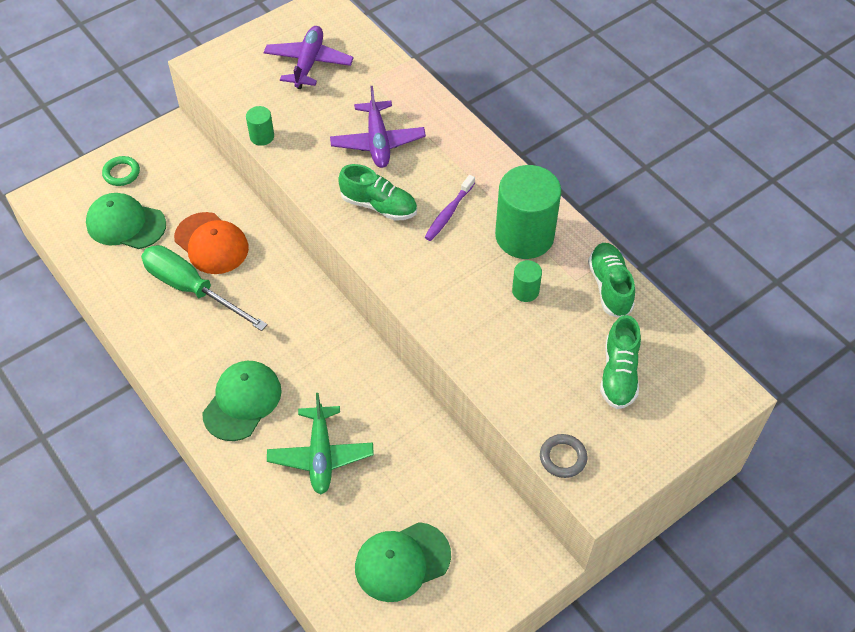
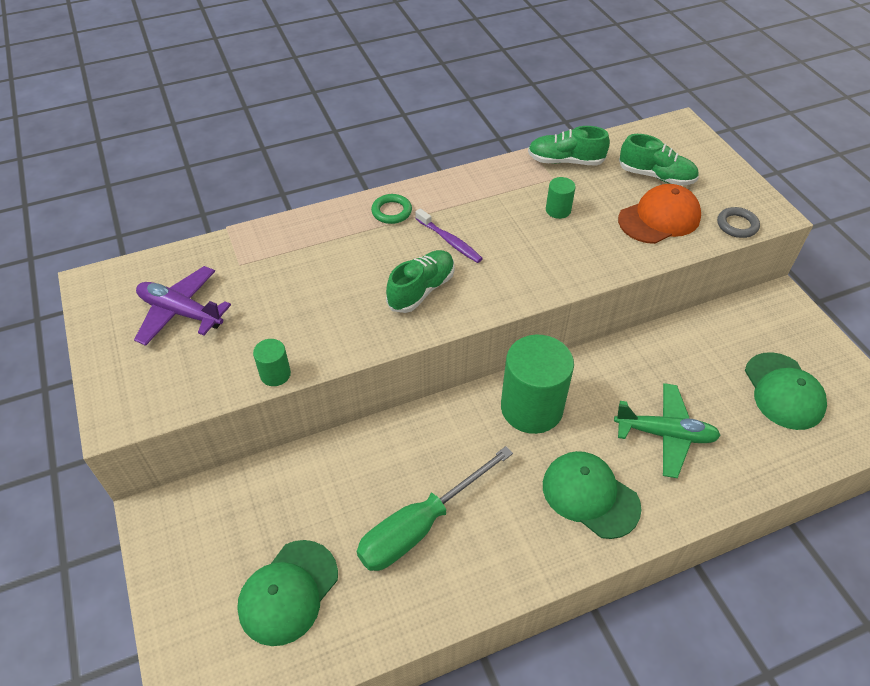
camera: 75 degrees left, 5 degrees down
(121, 173) = (196, 587): green ring -> green ring (391, 211)
(211, 243) = (358, 494): orange cap -> orange cap (659, 218)
(378, 142) = (332, 275): purple plane -> none
(524, 236) = (495, 198): green cylinder -> green cylinder (531, 408)

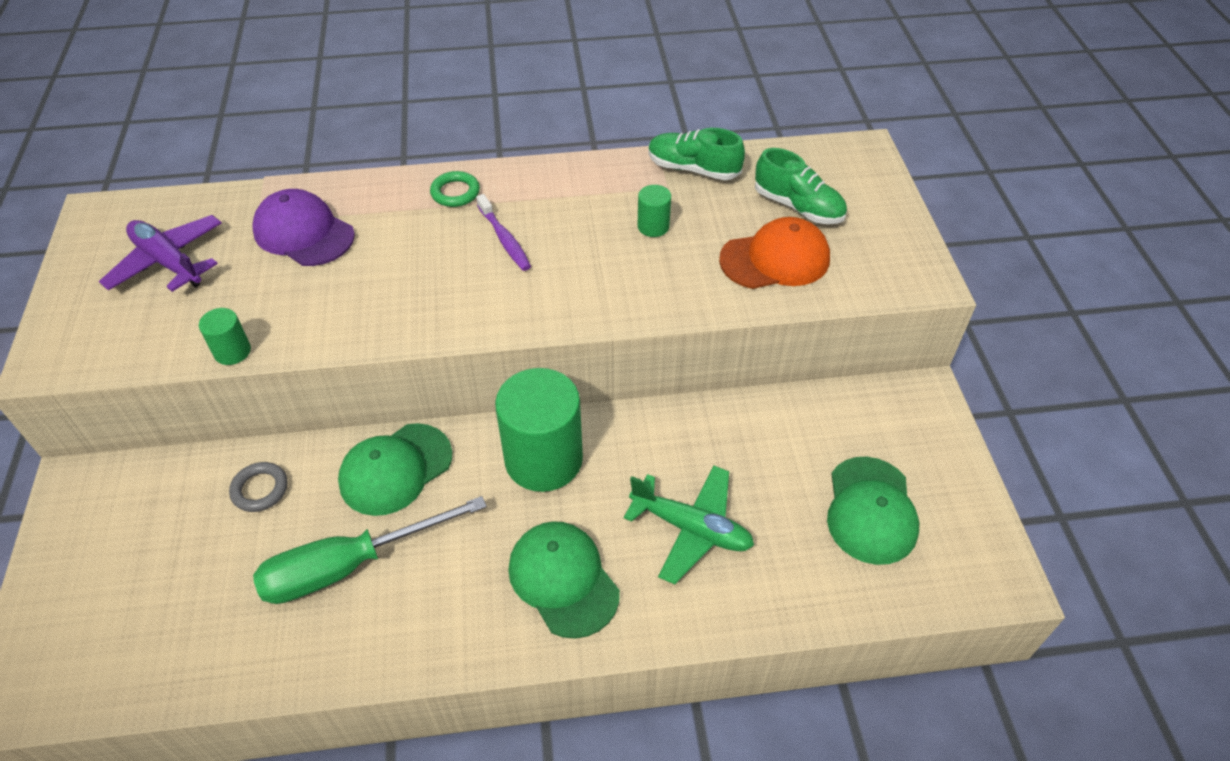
camera: 15 degrees right, 0 degrees up
(284, 266) = (304, 233): none -> purple cap
(288, 592) = (171, 603): green cap -> green cap (395, 469)
(421, 290) = (442, 290): green shoe -> none
(737, 225) = (872, 286): grey ring -> grey ring (260, 489)

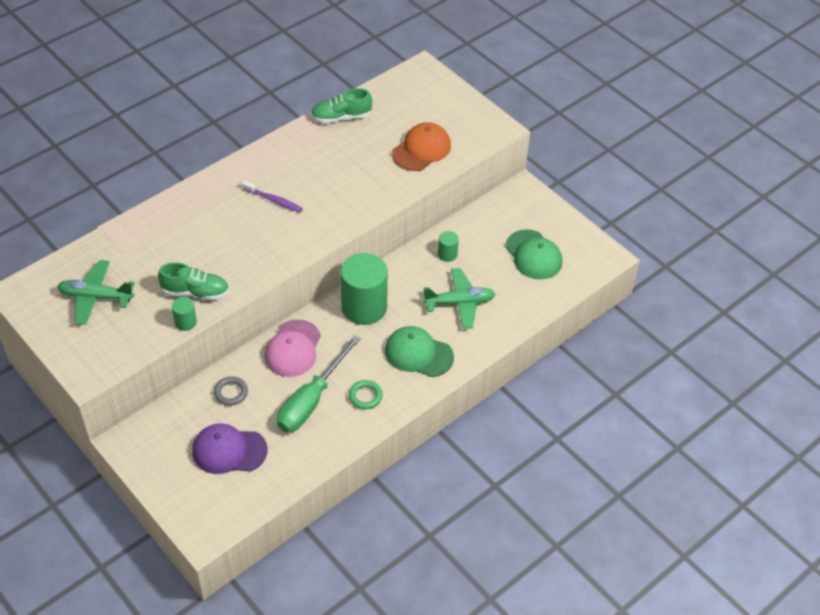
camera: 35 degrees left, 0 degrees up
(168, 262) = (96, 297): purple plane -> green plane
(304, 233) = (157, 247): purple cap -> purple cap (229, 450)
(395, 469) = (293, 349): green cap -> pink cap
(455, 192) = (222, 187): green ring -> green ring (365, 396)
(653, 226) = (346, 159): green cylinder -> green cylinder (447, 254)
(798, 207) = (412, 116): green shoe -> green shoe (195, 292)

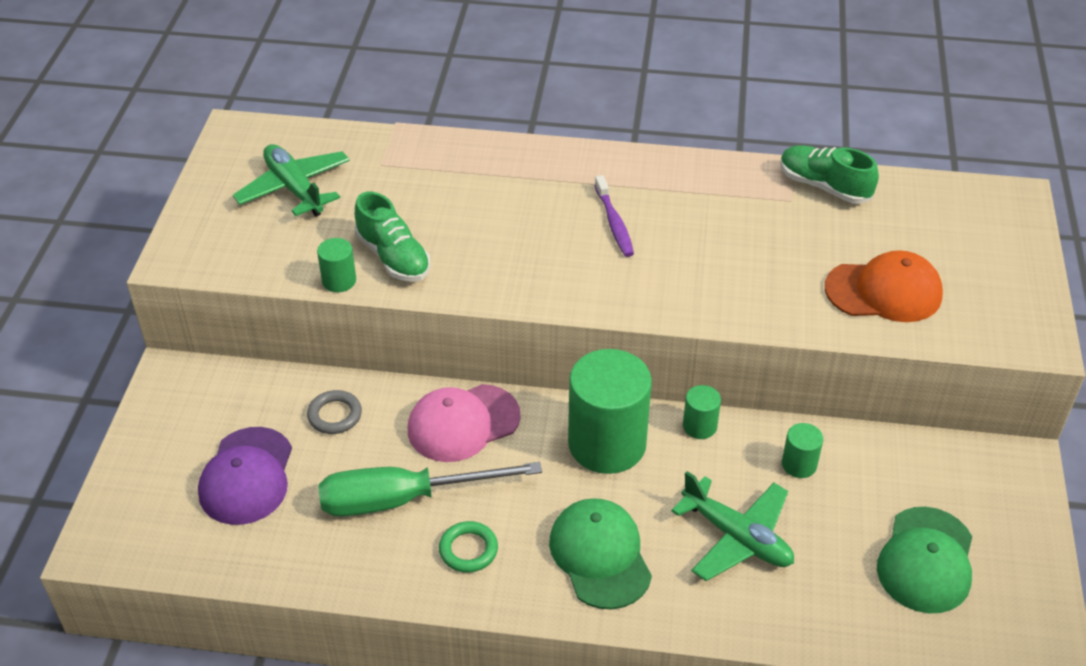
camera: 50 degrees right, 5 degrees down
(229, 450) = (247, 476): purple cap -> purple cap turned 135 degrees counterclockwise
(391, 270) = (699, 426): none -> green cylinder

